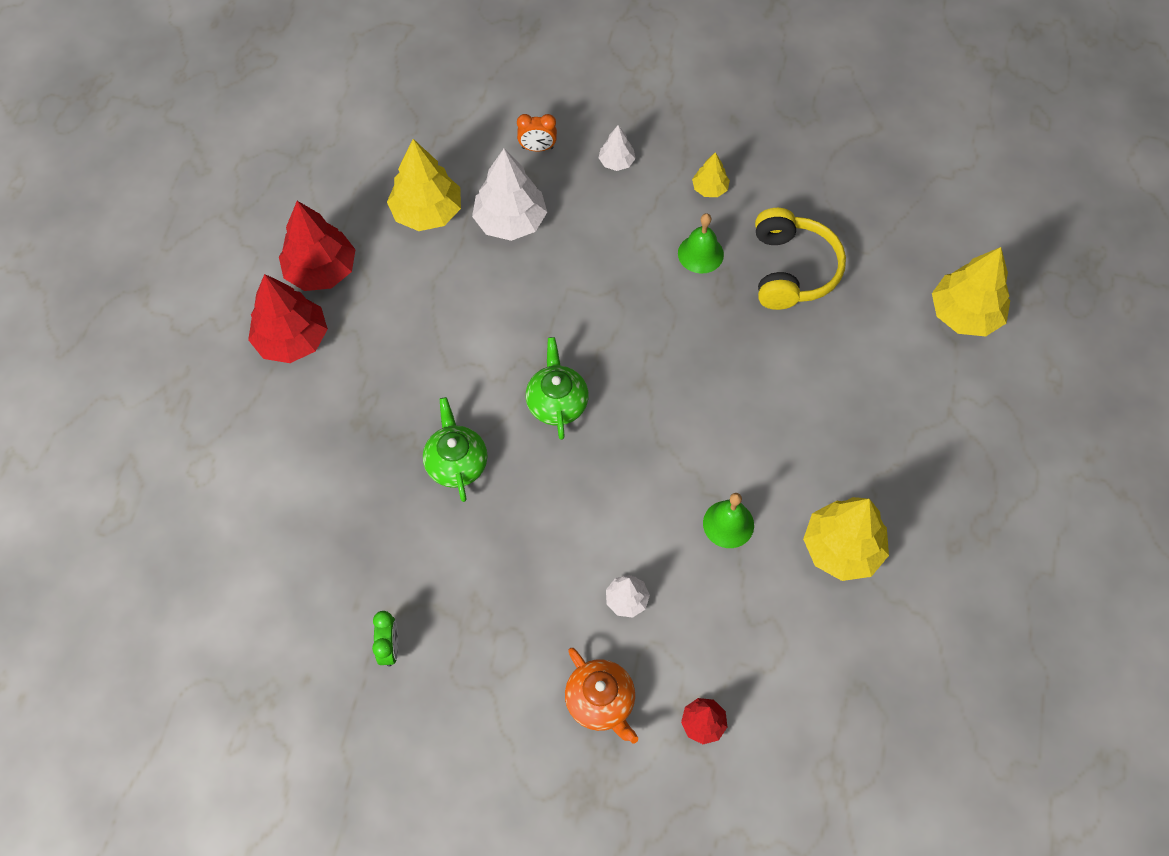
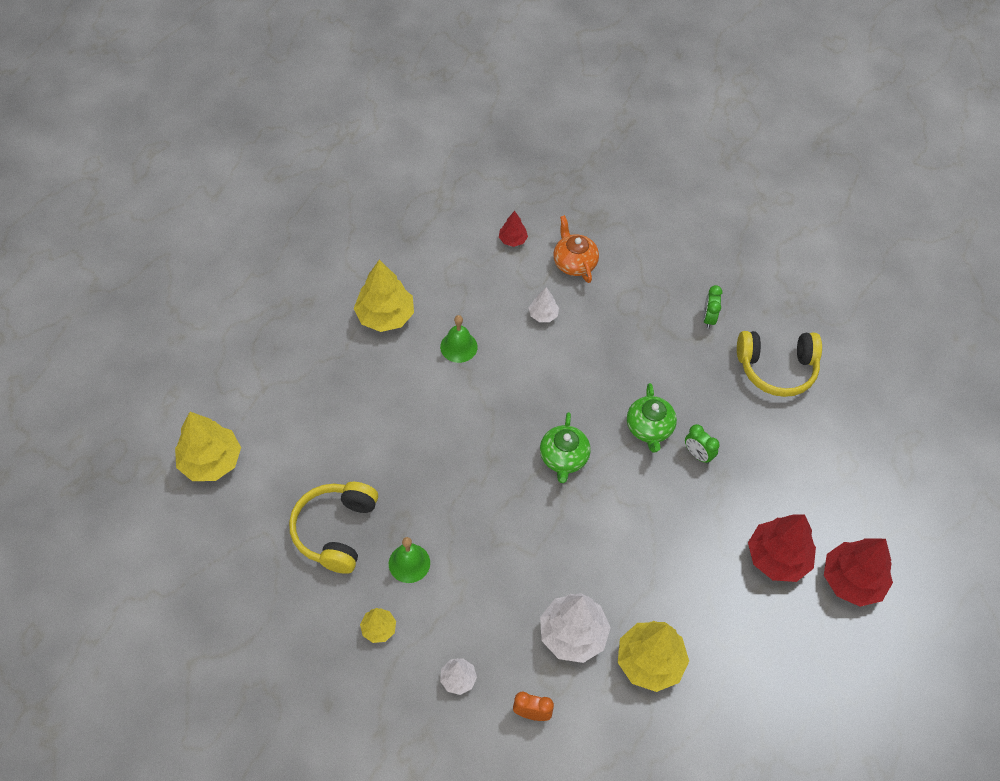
camera: 170 degrees left, 5 degrees down
(290, 586) = (776, 368): none -> yellow headphones
(321, 270) = (752, 620): red tree -> red tree (852, 580)
(392, 441) = (697, 454): none -> green clock

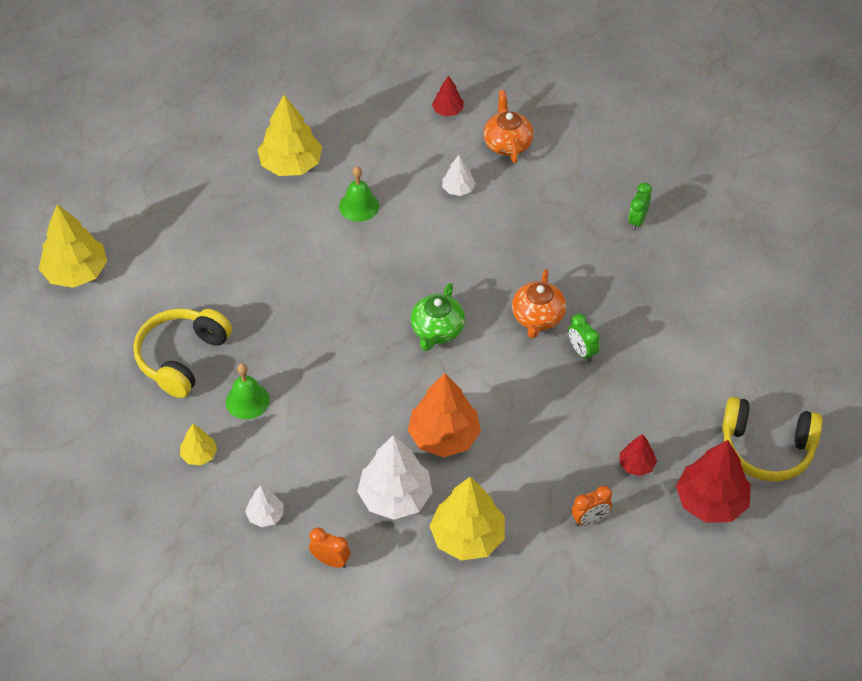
camera: 15 degrees right, 5 degrees down
(600, 563) = (444, 436): none -> orange tree
(649, 428) = (537, 317): green teapot -> orange teapot
(753, 620) = (590, 519): none -> orange clock
(776, 368) = (696, 282): yellow headphones -> yellow headphones (766, 448)
(777, 557) = (636, 465): red tree -> red tree, size x0.51

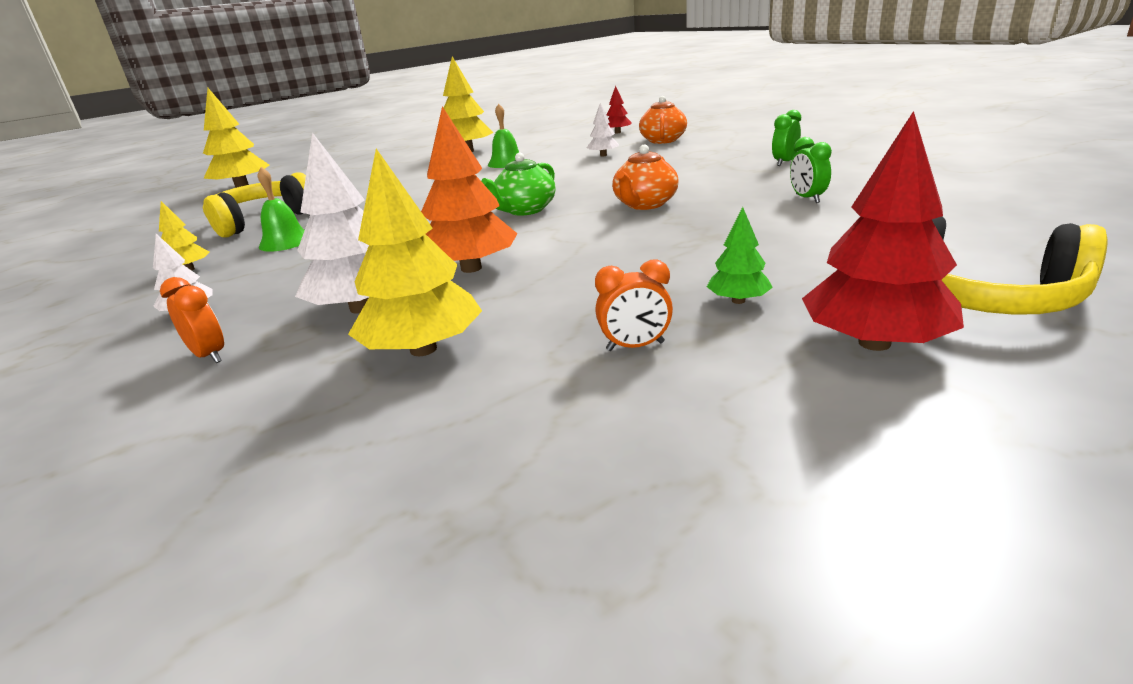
camera: 20 degrees right, 25 degrees down
(582, 351) = (689, 222): green clock -> green clock (807, 198)
(636, 465) = (738, 301): red tree -> green tree

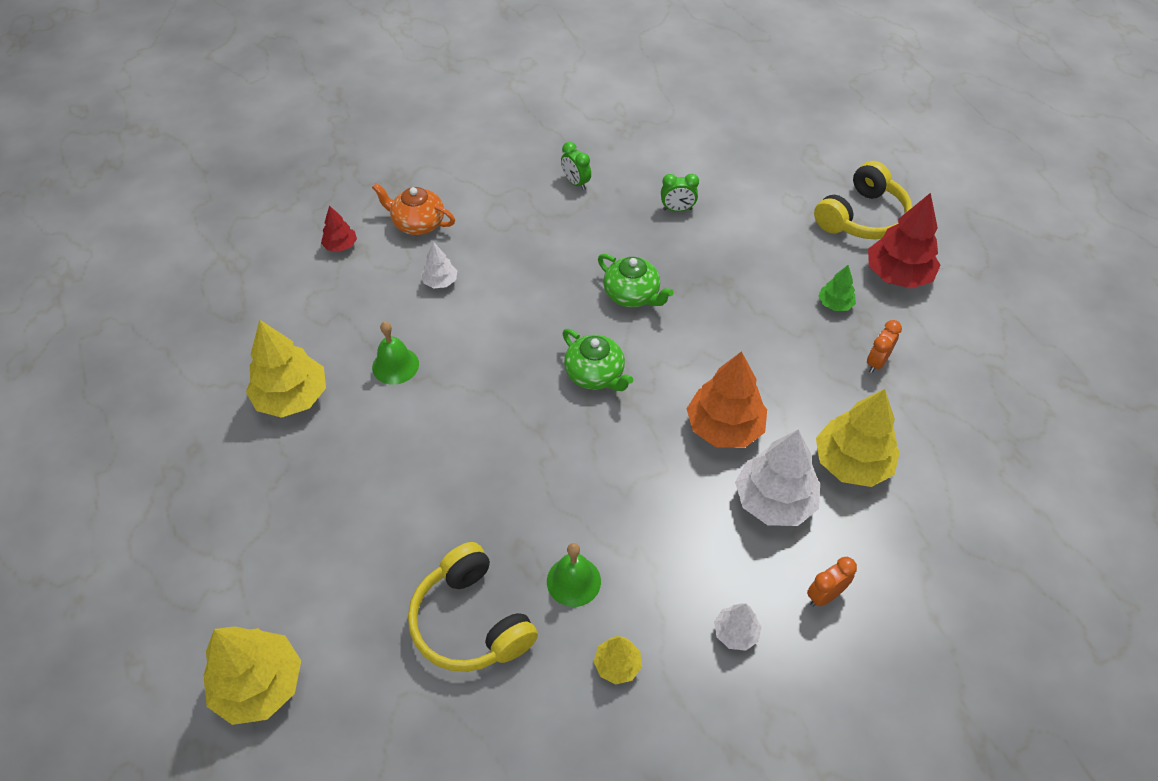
camera: 80 degrees left, 25 degrees up
(635, 346) = (876, 362): orange clock -> orange clock turned 150 degrees counterclockwise
(644, 204) = (632, 295): orange teapot -> green teapot

